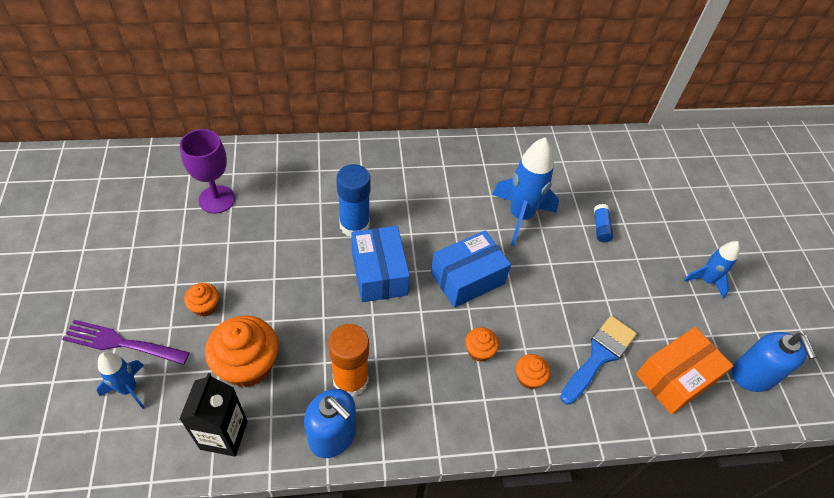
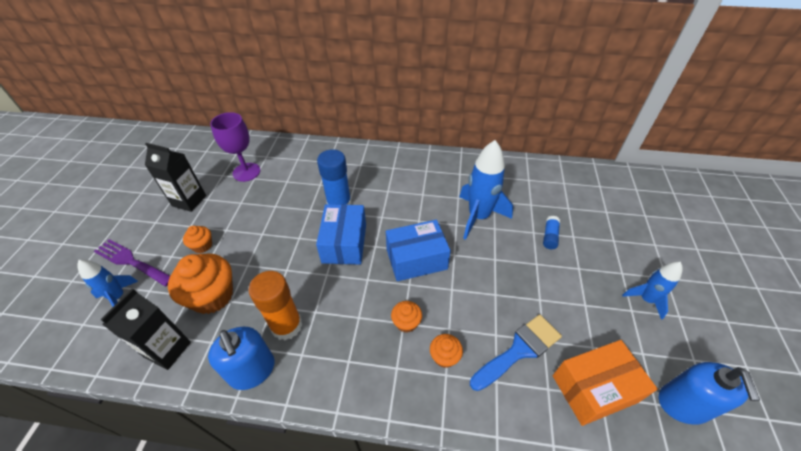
camera: 20 degrees right, 5 degrees down
(157, 251) = (189, 201): none -> black carton

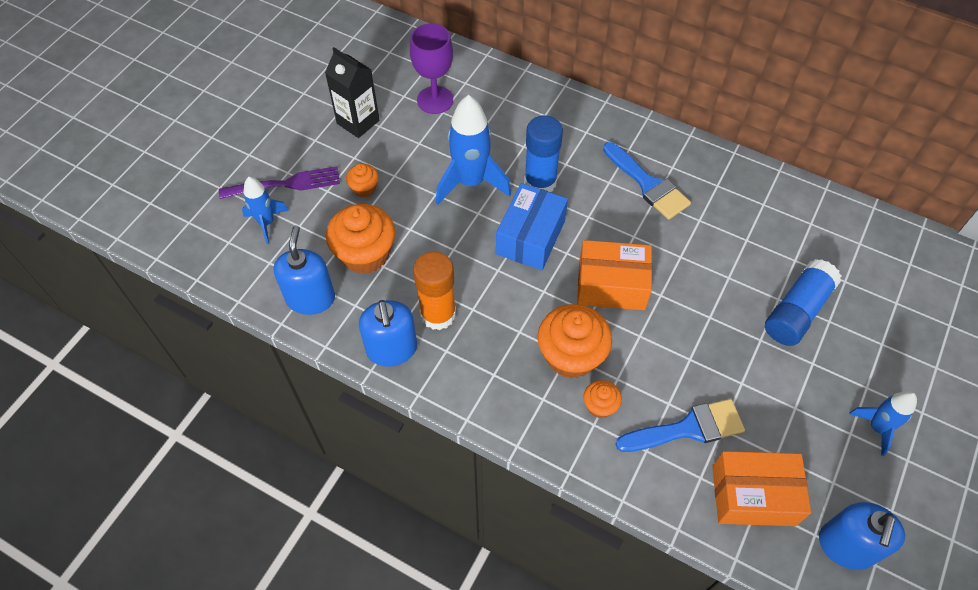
camera: 20 degrees right, 10 degrees up
(132, 262) = (284, 184): purple fork -> purple fork turned 120 degrees clockwise
(168, 349) = (310, 298): black carton -> blue soap dispenser
(406, 322) = (571, 355): orange cupcake -> orange cupcake, size x1.98
(415, 185) = (648, 184): none -> blue brush
(416, 259) = (611, 285): blue box -> orange box
(478, 217) = (714, 255): blue rocket -> blue rocket (470, 182)
(550, 236) = (797, 311): blue glue stick -> blue glue stick, size x1.95

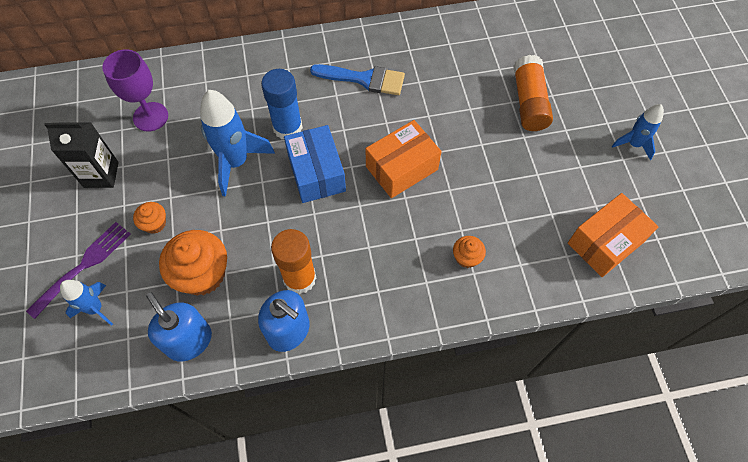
camera: 40 degrees left, 5 degrees up
(571, 355) = (418, 237): orange cupcake -> none
(688, 428) = (532, 229): blue brush -> none
(797, 311) = (529, 102): blue glue stick -> orange glue stick
(846, 546) = (679, 232): blue soap dispenser -> none

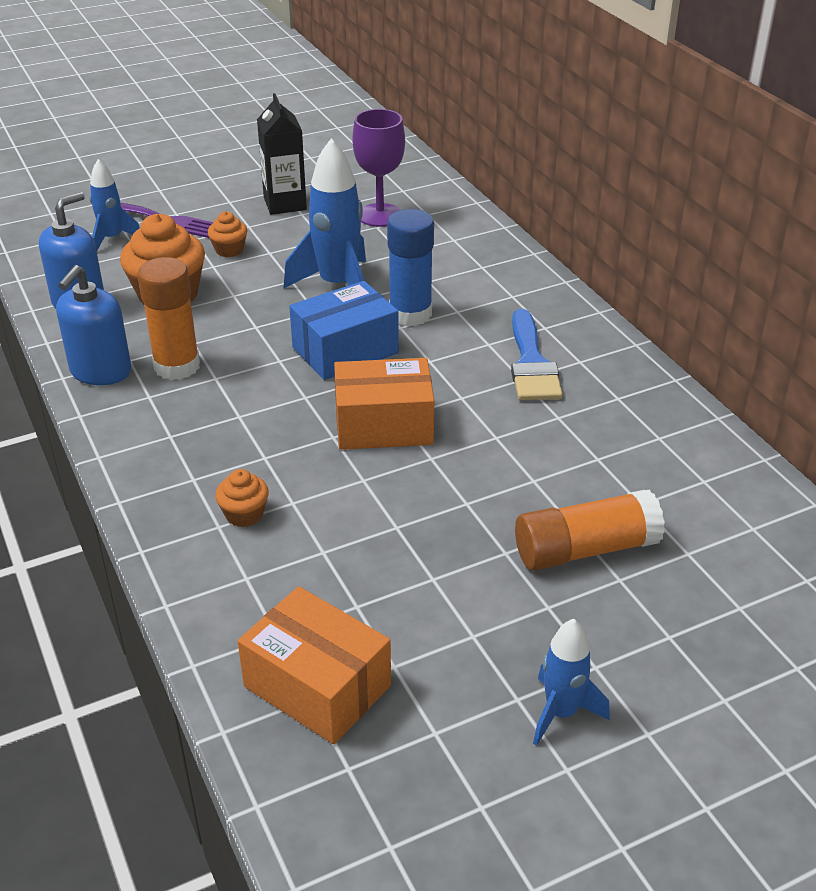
camera: 75 degrees right, 25 degrees down
(402, 168) = (384, 425): orange box -> orange box turned 45 degrees counterclockwise

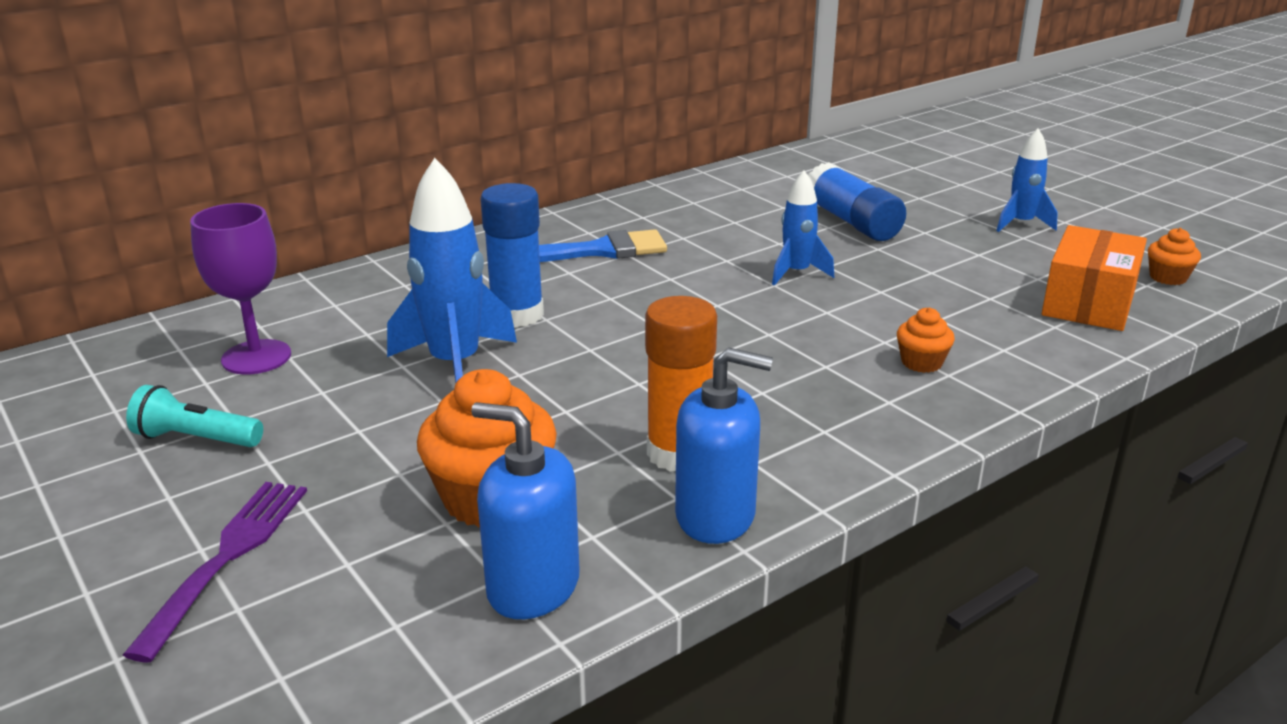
camera: 100 degrees left, 10 degrees down
(112, 239) = (293, 606): blue rocket -> blue rocket (796, 273)
(229, 250) = (349, 466): orange cupcake -> orange cupcake (1168, 277)
(285, 204) = (196, 439): black carton -> turquoise flashlight
(345, 350) = (605, 344): blue box -> none
(384, 425) = (736, 310): orange box -> none
(585, 550) = (852, 222): orange glue stick -> blue glue stick

